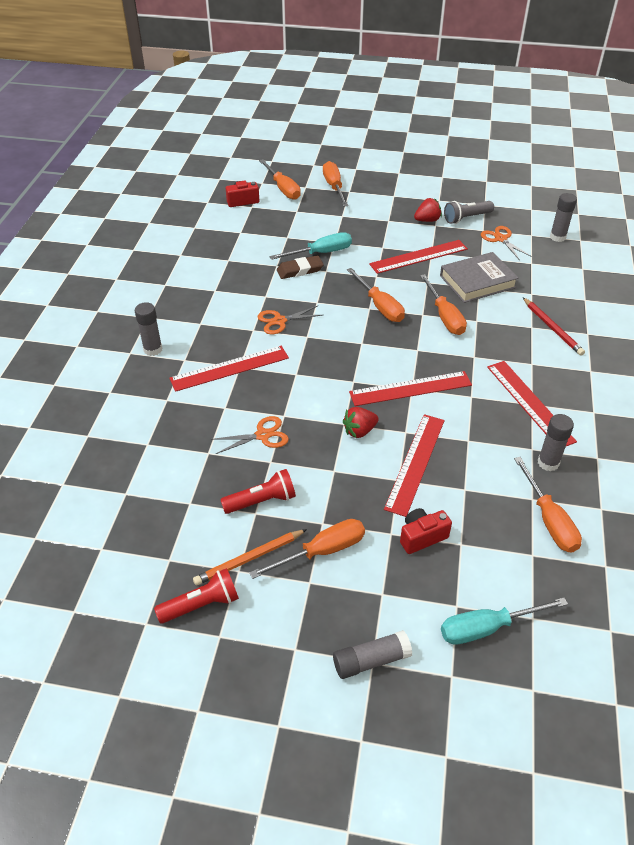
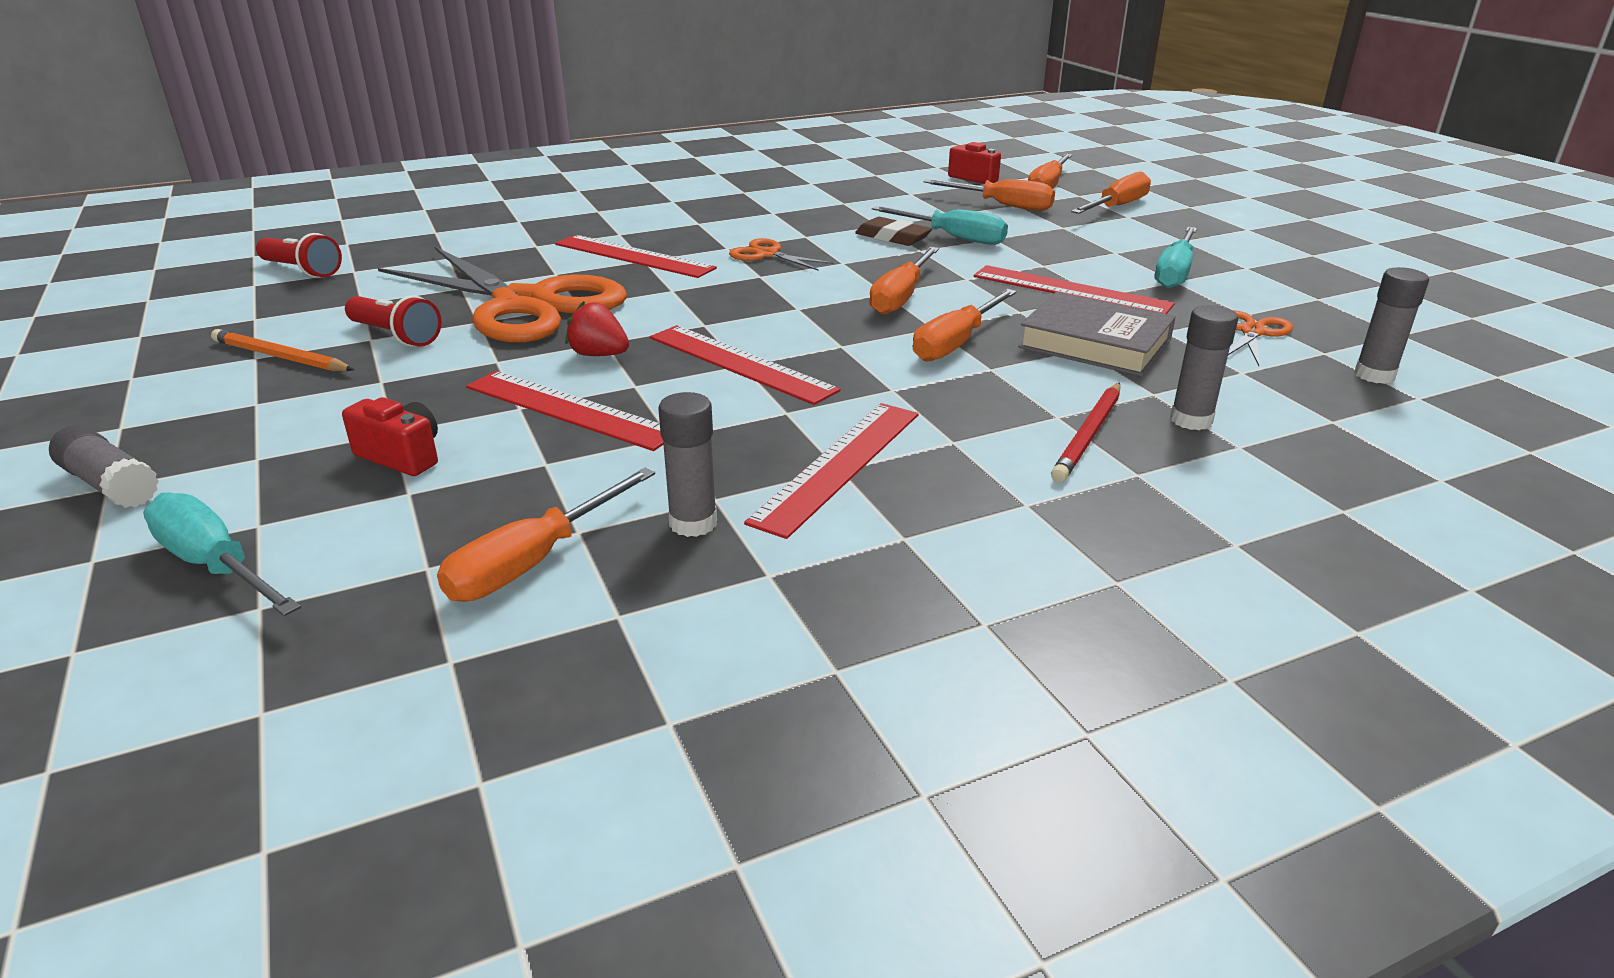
camera: 55 degrees right, 15 degrees down
(153, 349) = (617, 217): grey glue stick -> grey glue stick (1191, 420)
(201, 604) = (183, 353): red flashlight -> red flashlight (302, 270)
(262, 435) = (524, 304): orange scissors -> orange scissors, size x2.40
(322, 551) = (322, 395): orange screwdriver -> orange screwdriver (1002, 205)
(415, 463) = (569, 409): red ruler -> red ruler turned 45 degrees clockwise
(427, 220) = (1175, 273): red strawberry -> turquoise screwdriver
(466, 218) = (1246, 295): grey flashlight -> none

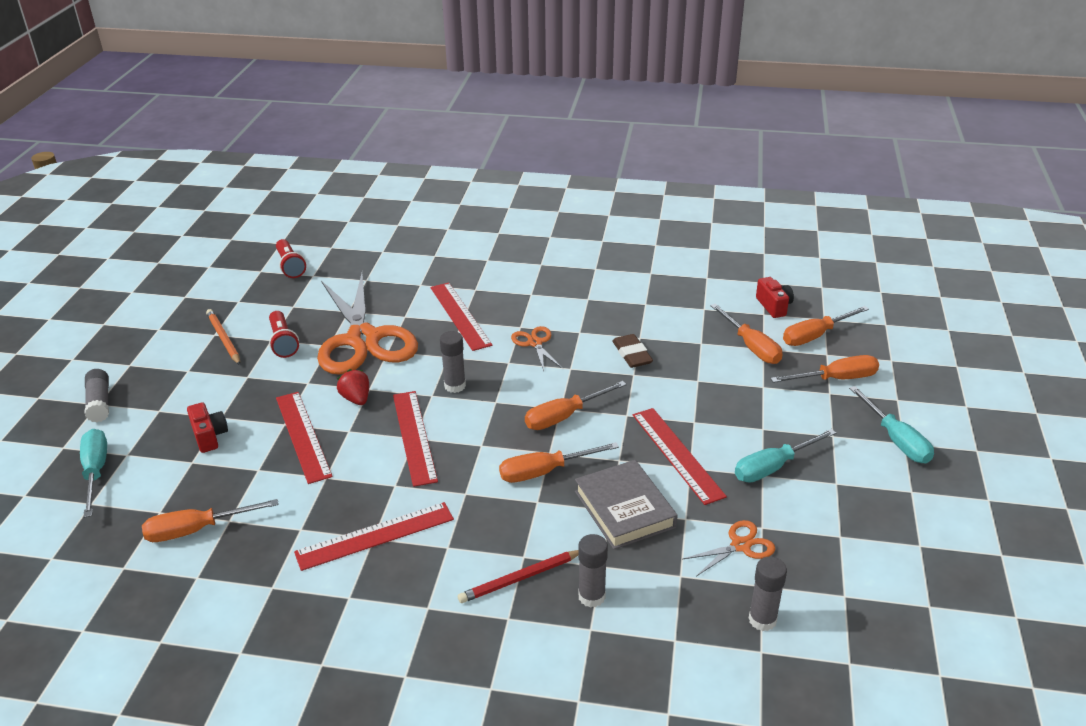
camera: 35 degrees right, 5 degrees up
(693, 523) = (276, 540): grey glue stick -> grey glue stick (455, 386)
(953, 237) = (671, 369): turquoise screwdriver -> turquoise screwdriver (896, 440)

